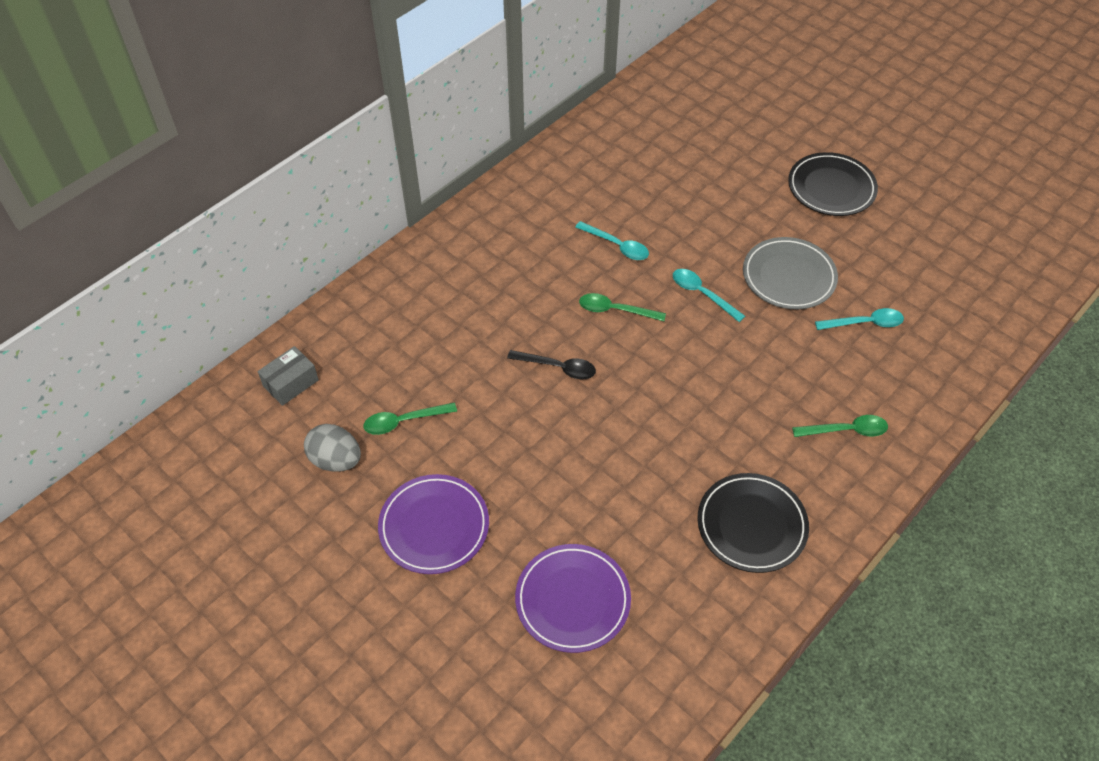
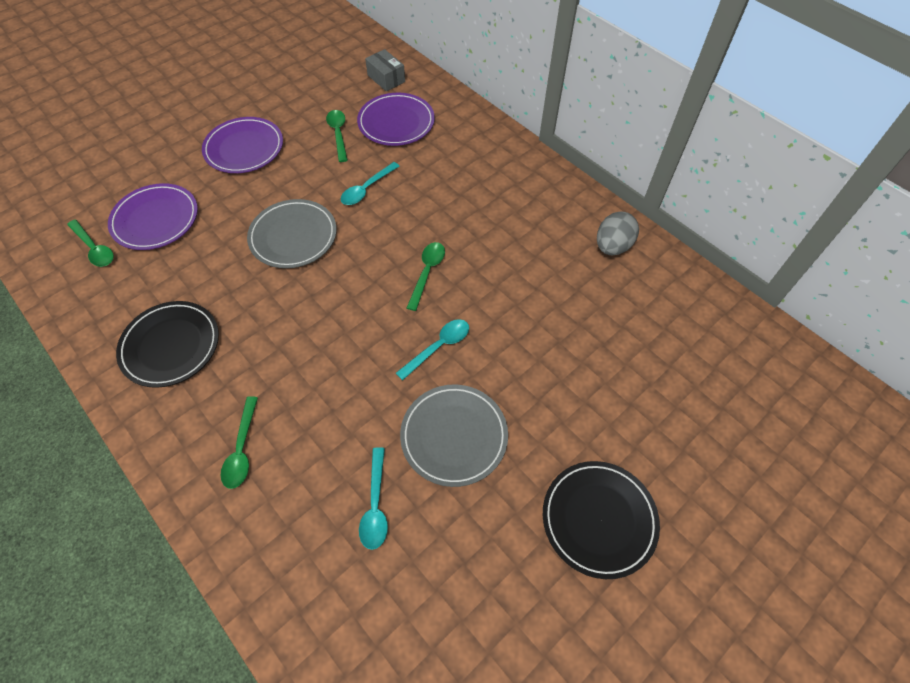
camera: 95 degrees right, 5 degrees up
(336, 460) = (314, 101): grey egg -> grey egg (612, 246)
(381, 362) = (396, 123): none -> purple plate
(558, 368) = (369, 226): black spoon -> none
(582, 438) = (293, 236): none -> grey plate
(617, 246) = (509, 282): turquoise spoon -> turquoise spoon (366, 189)
(630, 660) = (94, 249): none -> green spoon

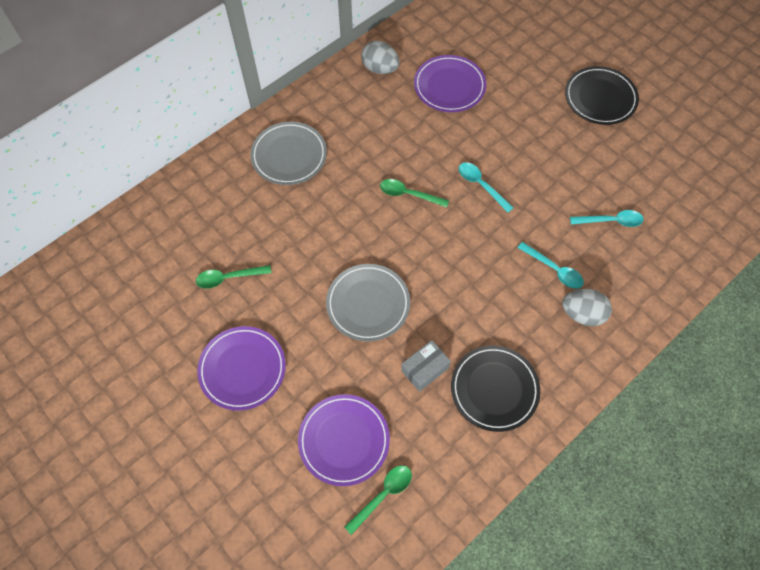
camera: 90 degrees left, 5 degrees up
(242, 450) = (582, 314): green spoon -> grey egg
(366, 189) = (309, 246): turquoise spoon -> turquoise spoon (554, 270)
(386, 78) = (143, 238): grey box -> grey box (425, 369)
(396, 123) = (217, 225): purple plate -> purple plate (449, 86)
(454, 436) = (554, 175): grey plate -> grey plate (289, 155)

